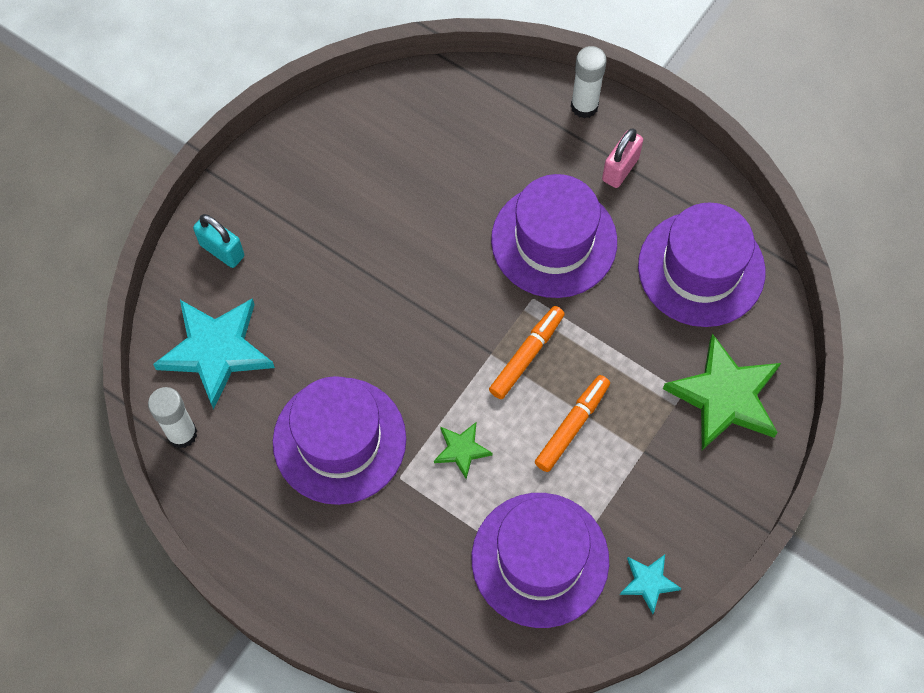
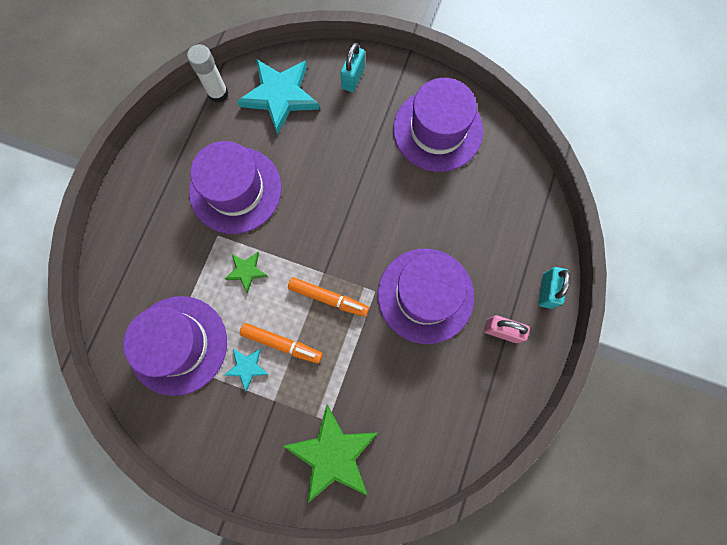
camera: 75 degrees right, 10 degrees up
(584, 106) = (547, 290): white glue stick -> turquoise padlock
(648, 582) = (176, 426): turquoise star -> turquoise star (247, 367)
(701, 269) = (435, 413): purple hat -> purple hat (437, 130)

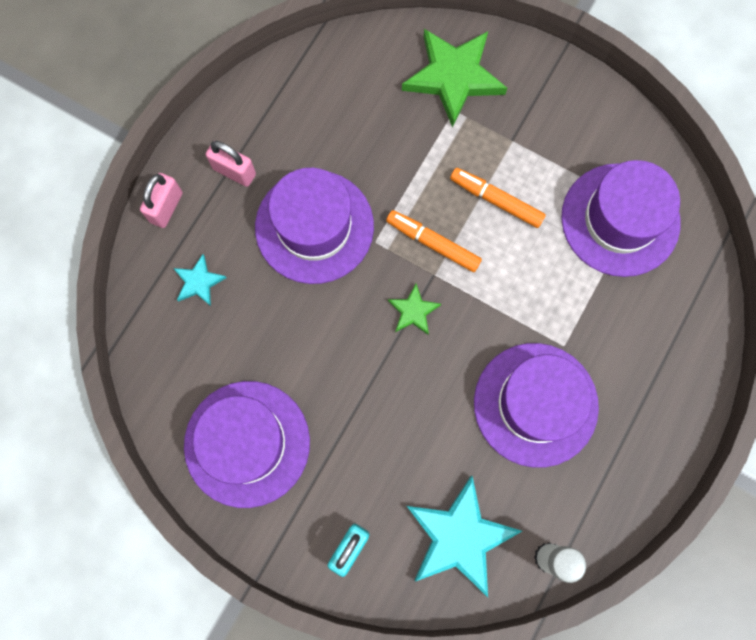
camera: 170 degrees left, 0 degrees up
(246, 271) = (530, 293): green star -> green star (413, 311)
(247, 367) = (540, 181): turquoise star -> turquoise star (199, 282)
(547, 290) = (166, 207): turquoise padlock -> pink padlock

